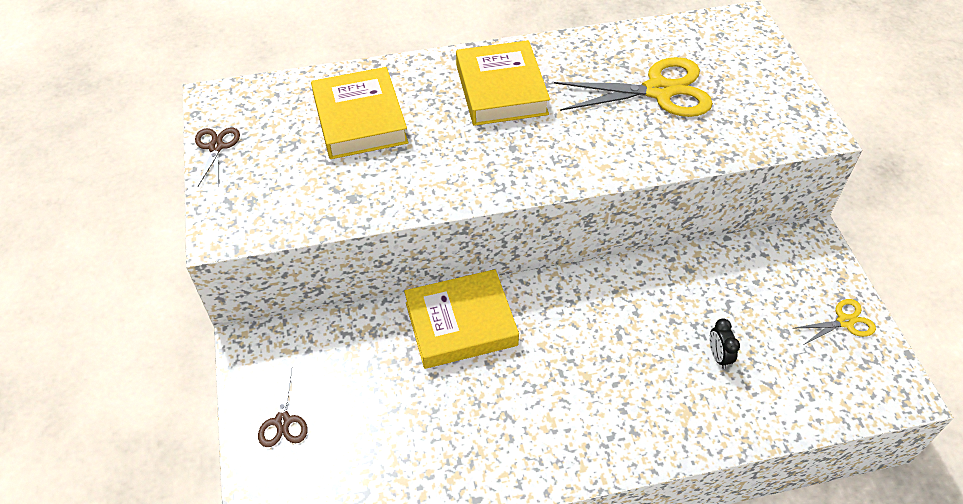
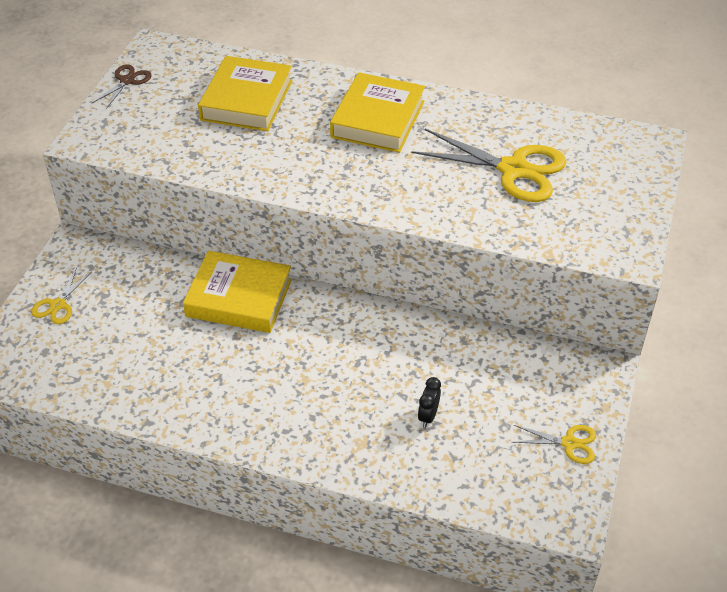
camera: 30 degrees right, 5 degrees down
(283, 421) = (57, 305): brown scissors -> yellow scissors

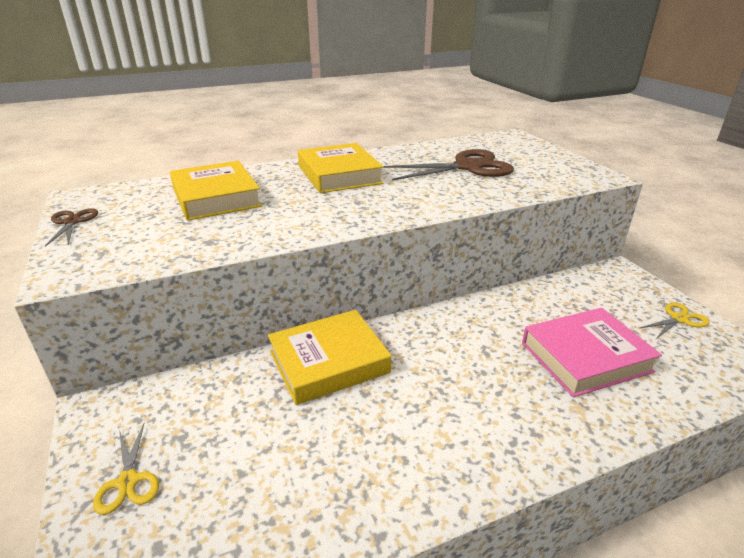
camera: 40 degrees left, 15 degrees down
(428, 416) = (585, 357): black clock -> pink book
(514, 170) = (468, 167): yellow scissors -> brown scissors

